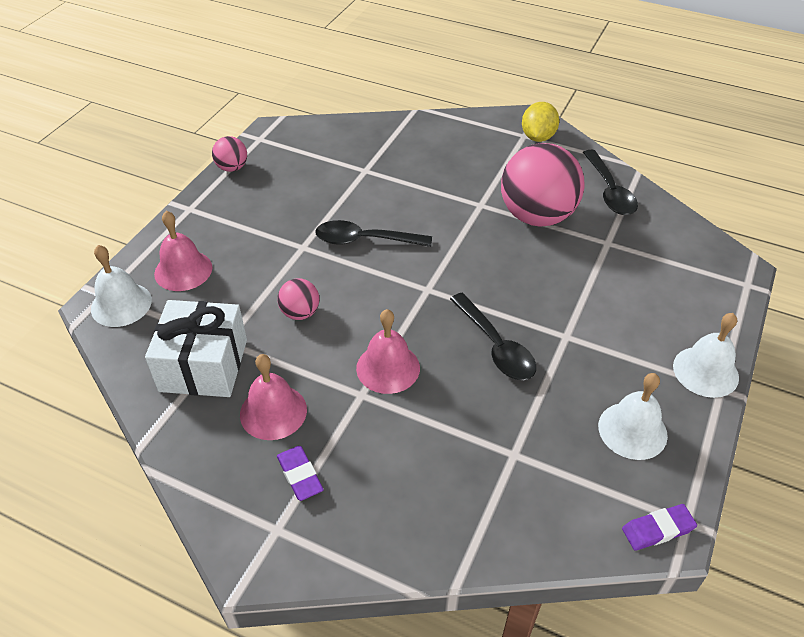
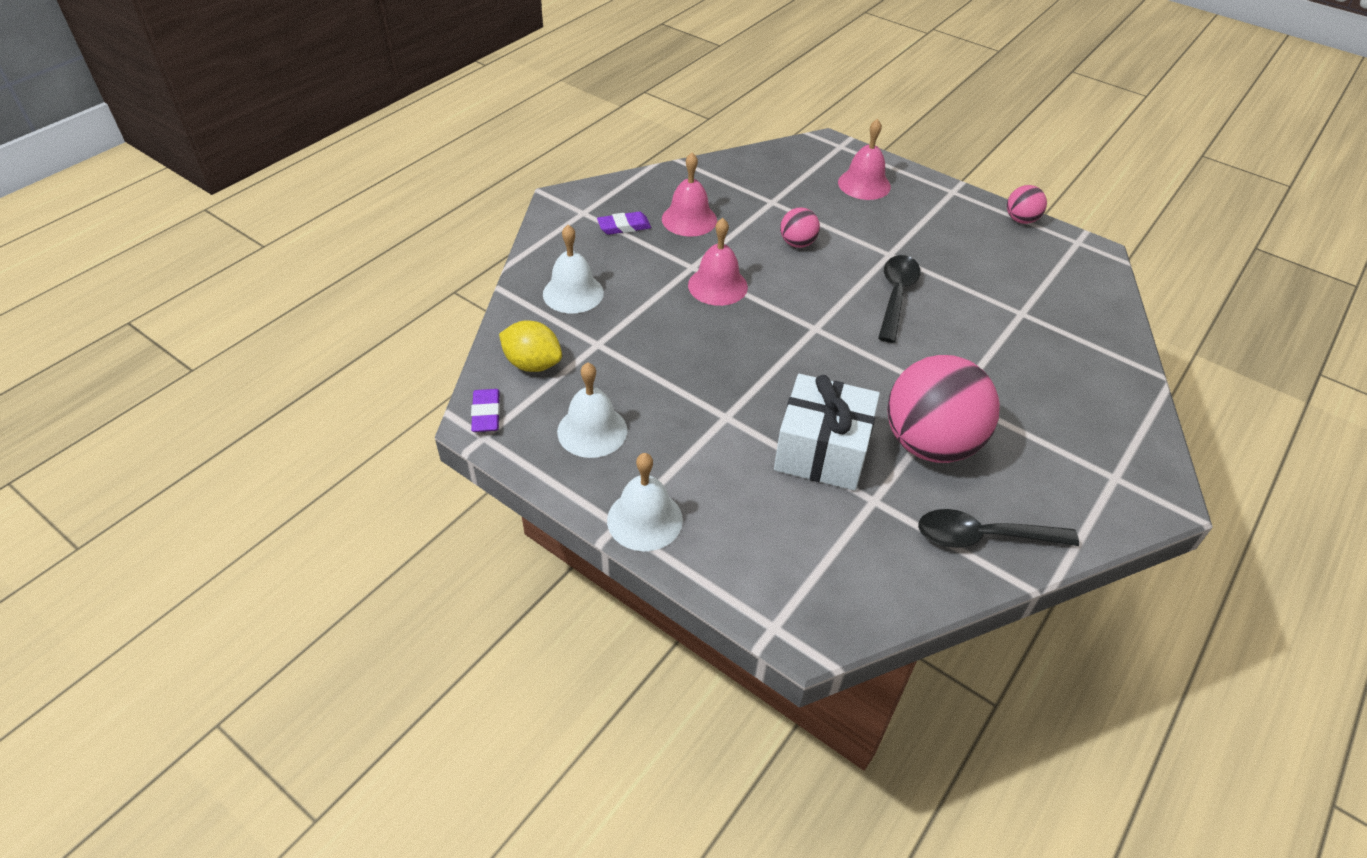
camera: 100 degrees right, 0 degrees up
(121, 304) = (826, 153): white bell -> white bell (573, 293)
(203, 365) = (748, 189): white gift -> white gift (822, 451)
(495, 346) = (725, 360): black spoon -> none
(538, 137) = (1112, 491): yellow lemon -> yellow lemon (533, 364)

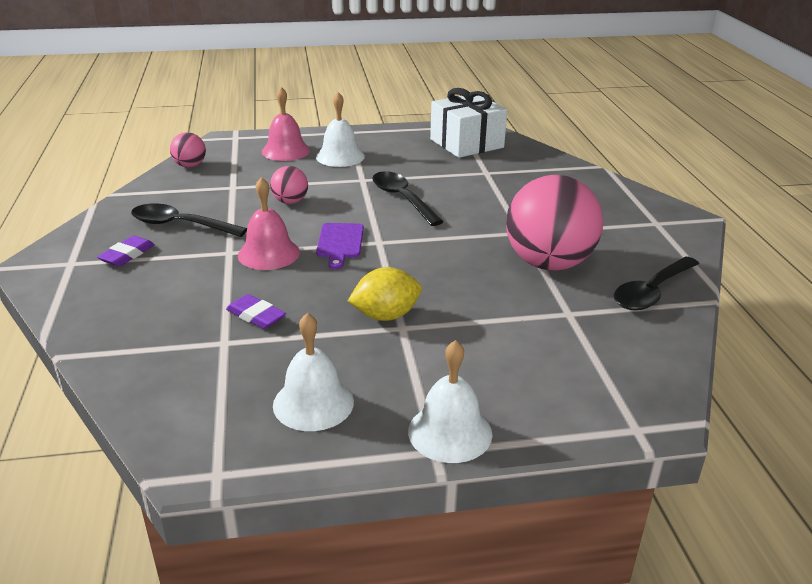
camera: 45 degrees left, 15 degrees down
(486, 413) = (192, 456): purple eraser -> purple eraser (256, 315)
(533, 364) = (184, 391): yellow lemon -> yellow lemon (386, 315)
(573, 293) = (146, 321): white bell -> white bell (340, 156)
(689, 219) = (180, 225): pink bell -> black spoon
(783, 309) = (340, 243): none -> purple cutting board
(822, 451) = (496, 307): white gift -> white gift (466, 143)
(1021, 220) = (412, 129): pink ball -> pink ball (190, 166)

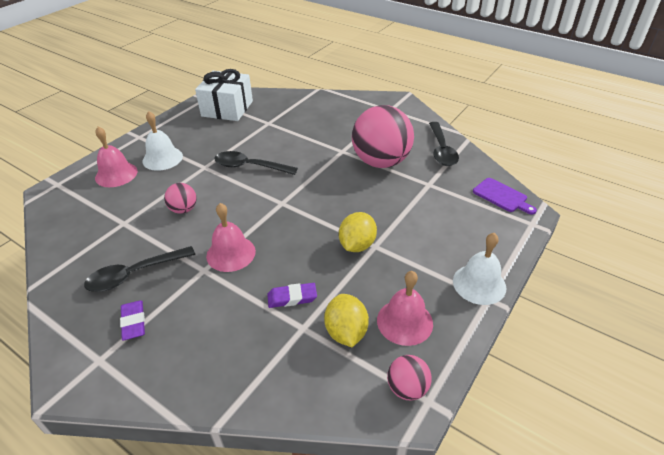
camera: 45 degrees left, 10 degrees up
(190, 166) = (59, 226): pink ball -> pink ball (407, 388)
(250, 371) = (346, 332): none -> yellow lemon
(313, 403) = (404, 321): white bell -> pink bell
(340, 243) = (261, 218): purple cutting board -> purple cutting board (502, 196)

